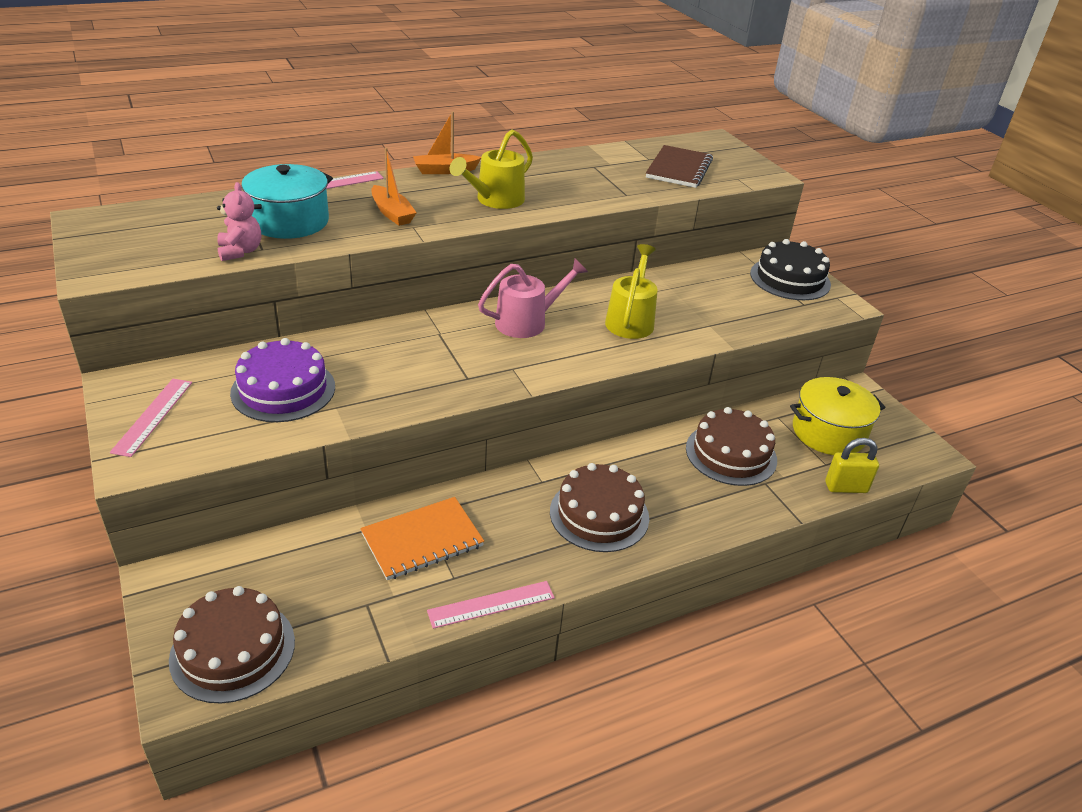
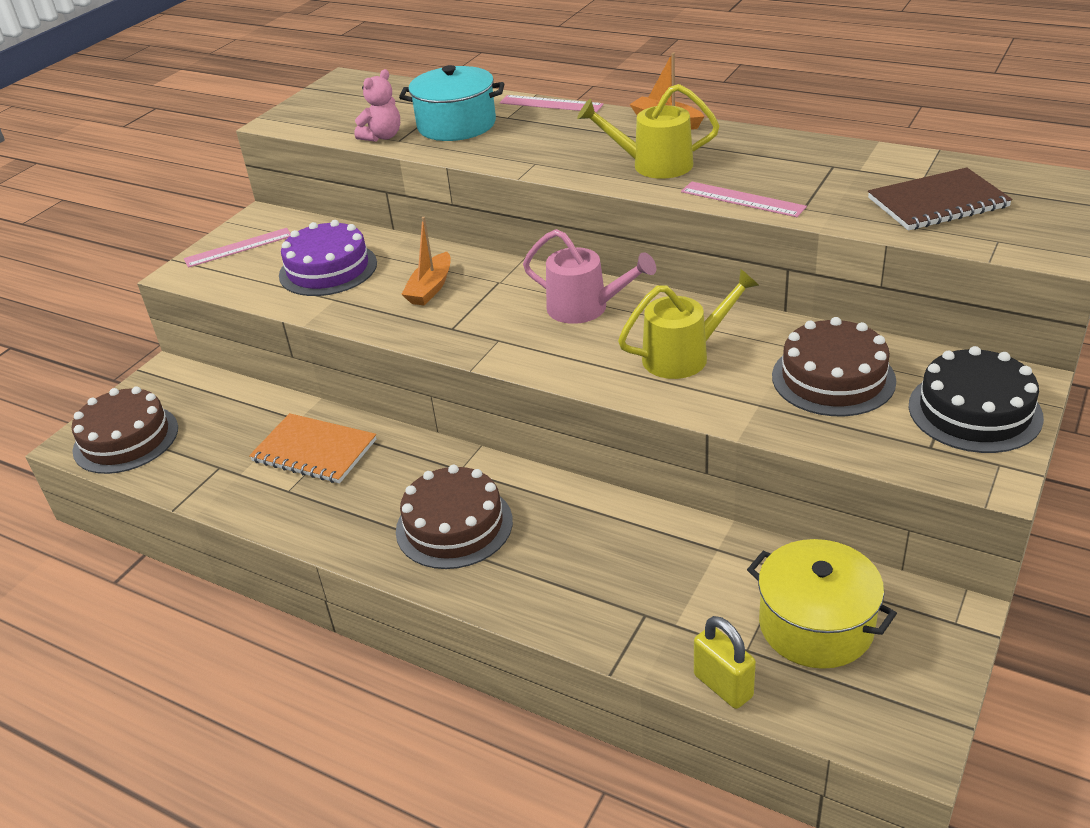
camera: 60 degrees right, 0 degrees up
(392, 213) = (542, 145): orange boat -> orange boat (430, 288)
(491, 604) = (276, 526): pink ruler -> pink ruler (742, 199)
(731, 454) = (662, 565): brown cake -> brown cake (833, 378)

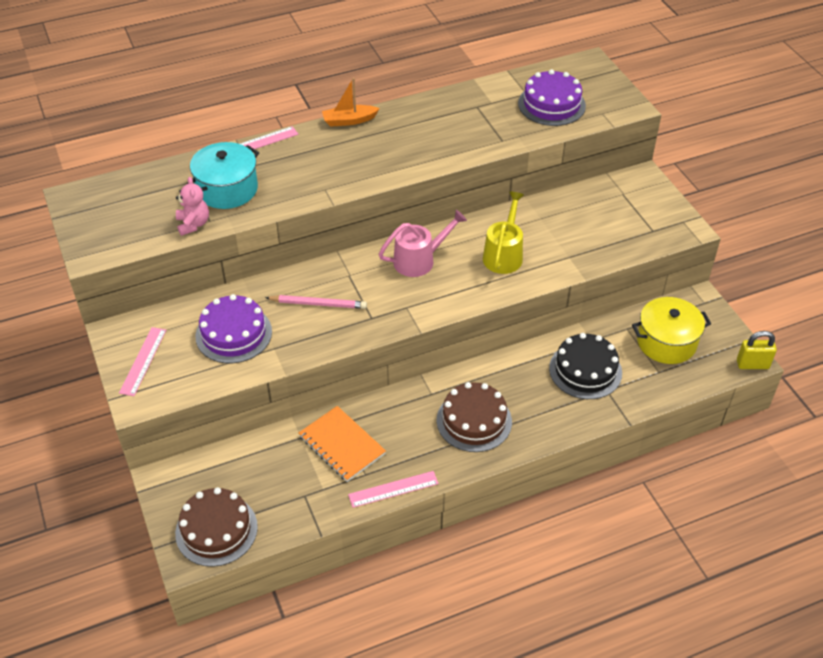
camera: 55 degrees left, 10 degrees up
(314, 451) = (342, 445): orange notebook -> orange notebook turned 75 degrees clockwise
(430, 288) = (318, 304): orange boat -> pink pencil
(653, 165) = (391, 154): yellow watering can -> none
(723, 686) = (671, 392): yellow padlock -> yellow padlock (752, 364)
(742, 199) = (468, 151): pink ruler -> pink ruler (393, 489)
(833, 378) = (577, 223): brown cake -> none
(937, 203) = (551, 104): brown notebook -> purple cake
(974, 411) = (645, 203): black cake -> black cake (585, 370)

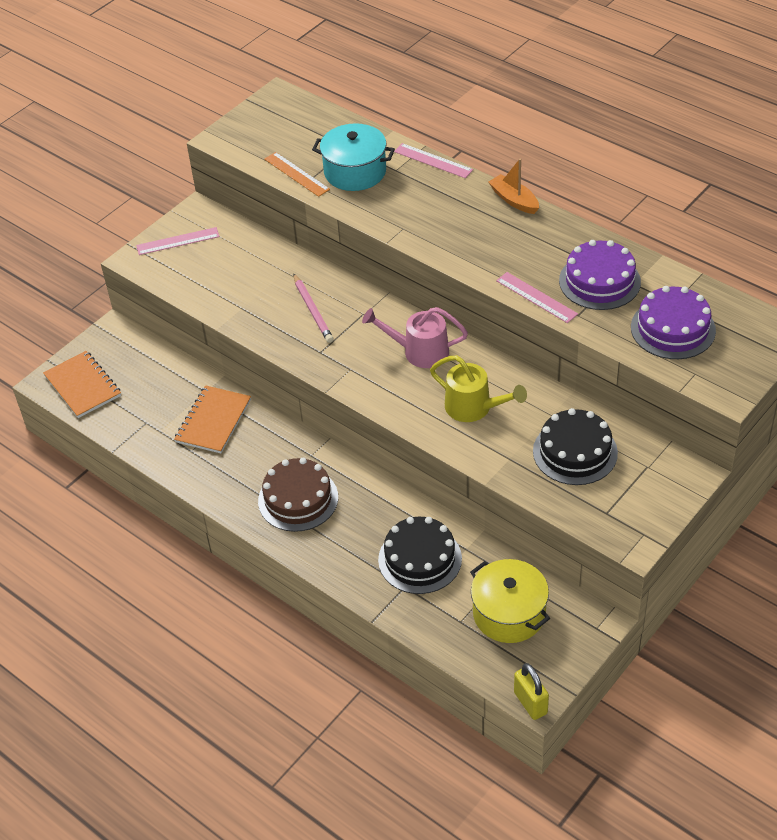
camera: 65 degrees right, 0 degrees up
(193, 224) = (296, 174): pink teddy bear -> orange ruler
(216, 530) = (83, 386): brown cake -> orange notebook
(233, 334) = (241, 277): purple cake -> purple cake (599, 281)
(393, 489) = (186, 476): pink ruler -> pink ruler (536, 297)
(419, 260) = (419, 351): pink watering can -> pink watering can turned 150 degrees clockwise
(504, 254) = (474, 408): yellow watering can -> yellow watering can turned 45 degrees clockwise
(585, 222) = (575, 452): none -> black cake

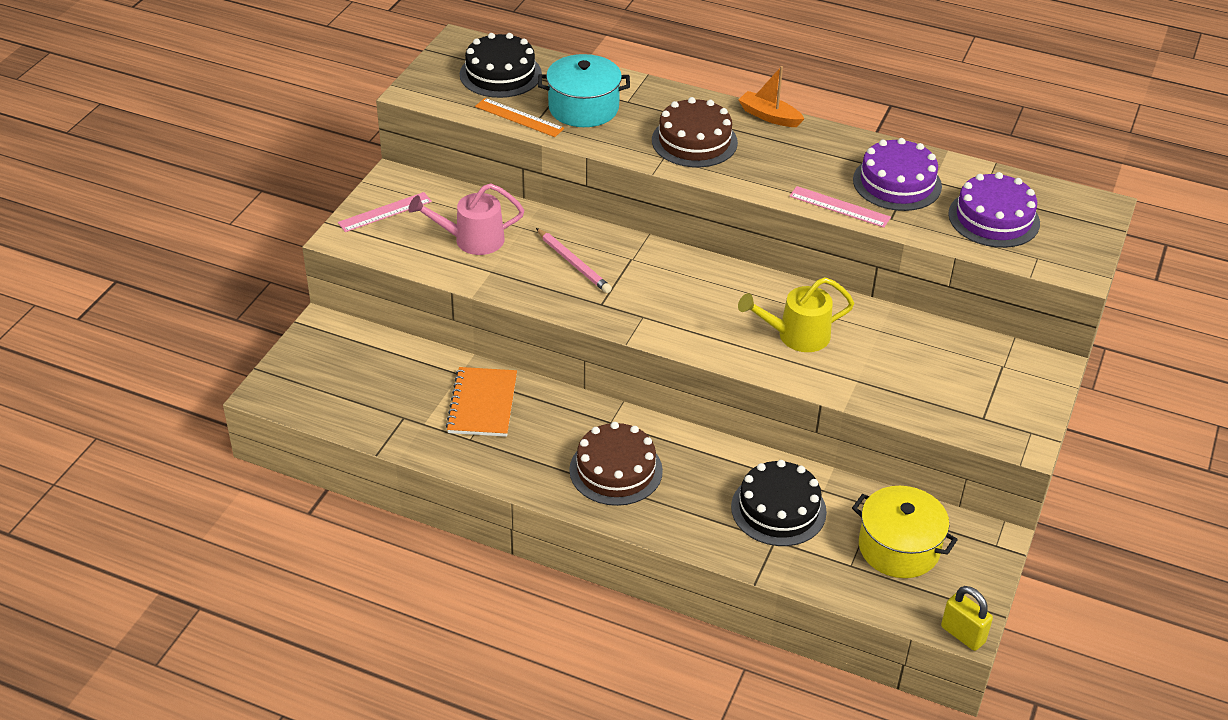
camera: 20 degrees left, 5 degrees down
(83, 386) = (310, 390): orange notebook -> none
(419, 351) = (710, 288): pink watering can -> pink watering can (471, 240)
(433, 161) = (664, 88): pink ruler -> none
(436, 216) = (694, 141): none -> brown cake
(474, 408) = (796, 336): yellow watering can -> yellow watering can turned 150 degrees clockwise
(575, 452) = (922, 363): black cake -> black cake (500, 74)

